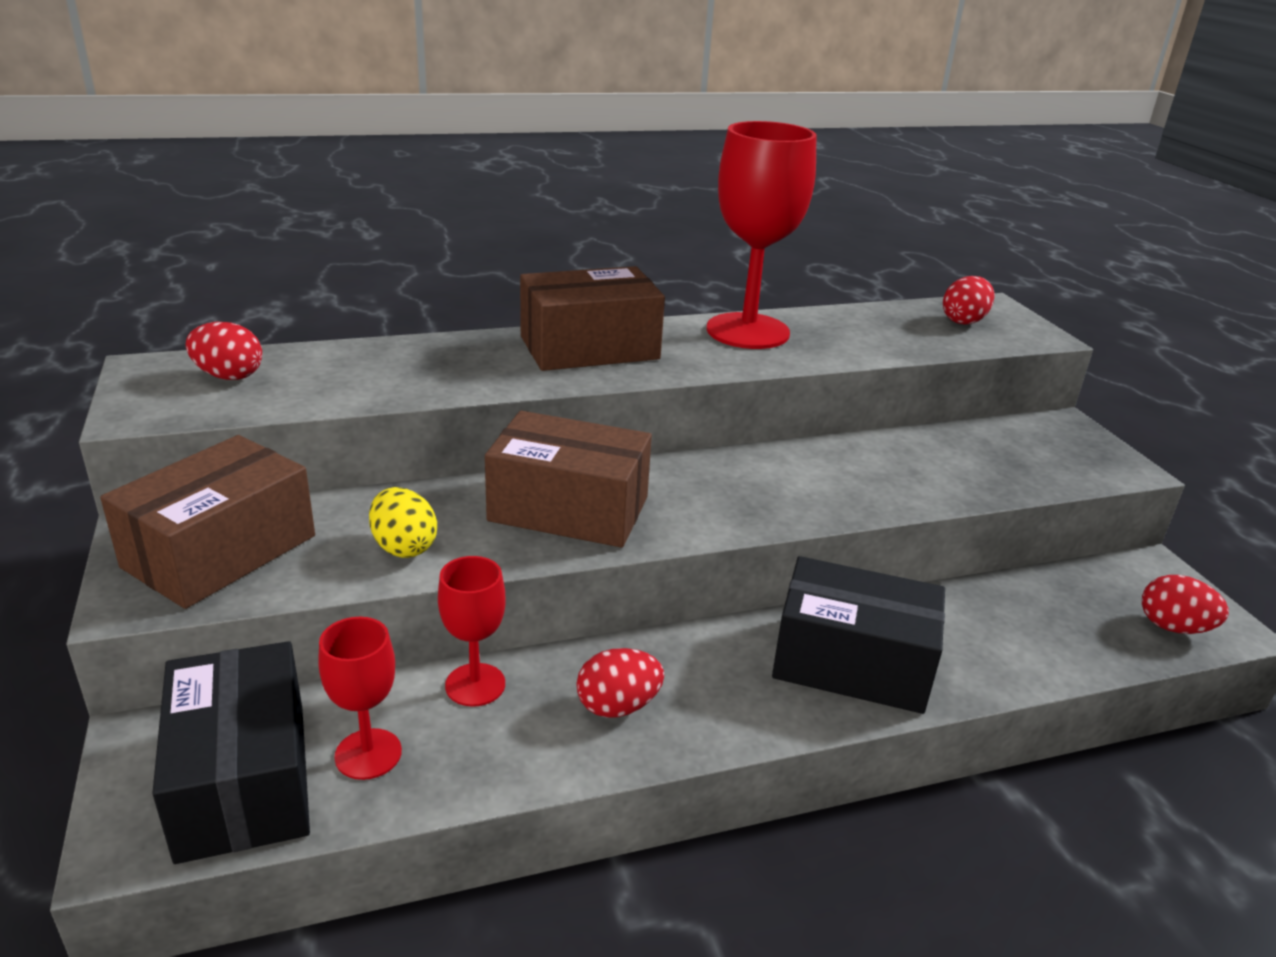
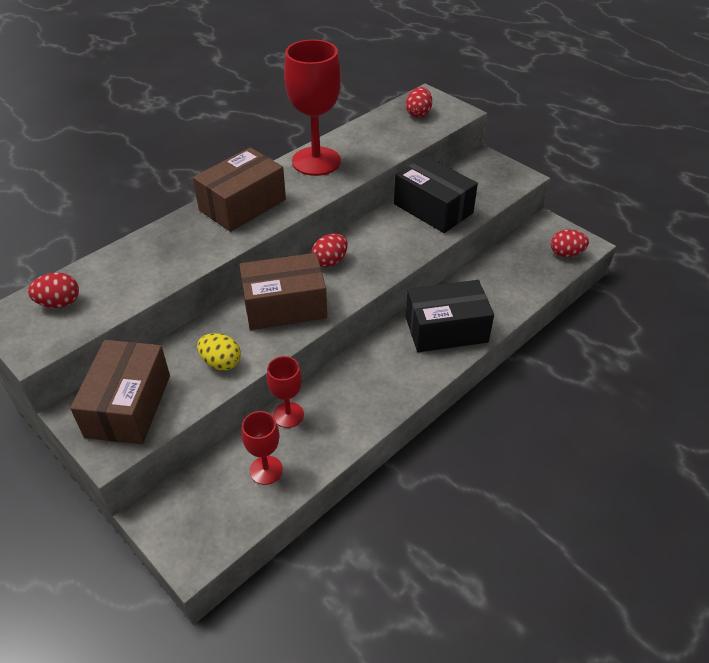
camera: 25 degrees left, 15 degrees up
(242, 780) = (218, 509): black box -> black box (433, 208)
(618, 706) = (360, 396): red egg -> red egg (330, 261)

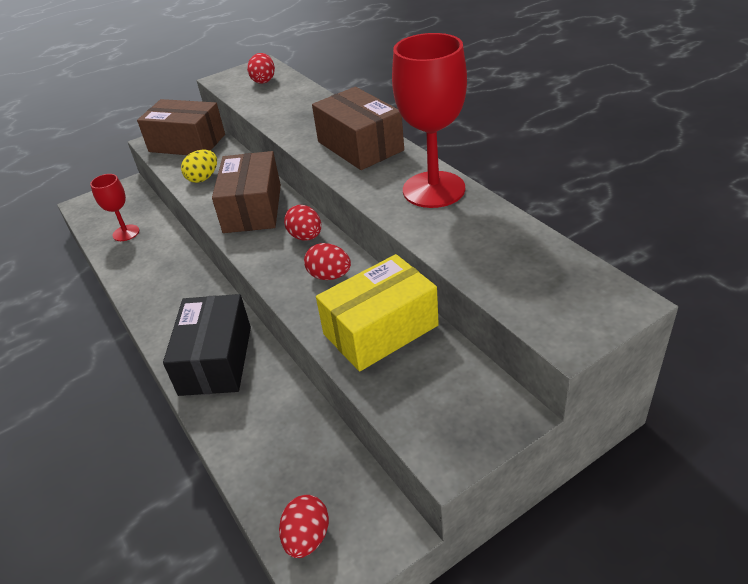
camera: 105 degrees right, 5 degrees down
(288, 415) = (170, 243): red goblet -> none
(418, 113) = (558, 286): red egg -> red egg (329, 276)
(433, 208) = (380, 329): black box -> yellow box

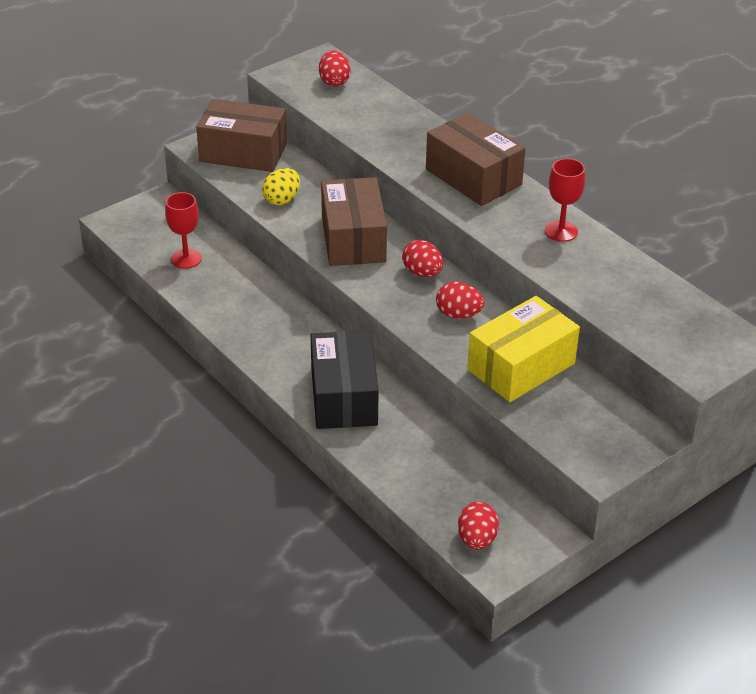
camera: 10 degrees left, 0 degrees up
(433, 189) = (561, 231): red goblet -> red goblet, size x0.53

